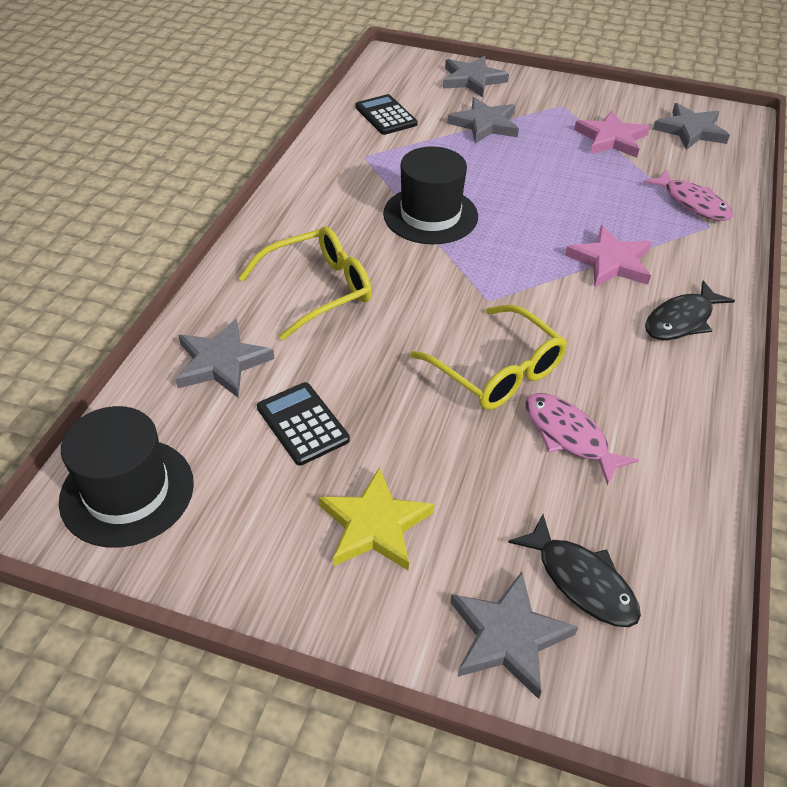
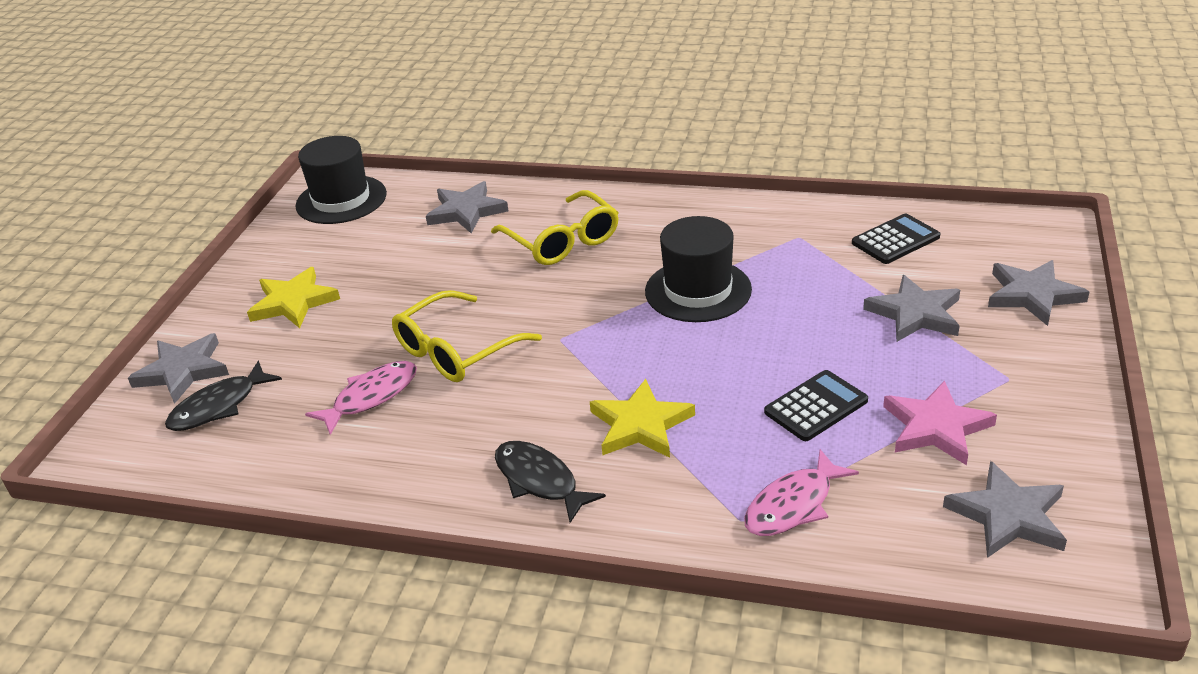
camera: 90 degrees right, 10 degrees down
(302, 424) = (397, 257): black calculator -> black calculator (816, 406)
(611, 262) = (640, 425): pink star -> yellow star

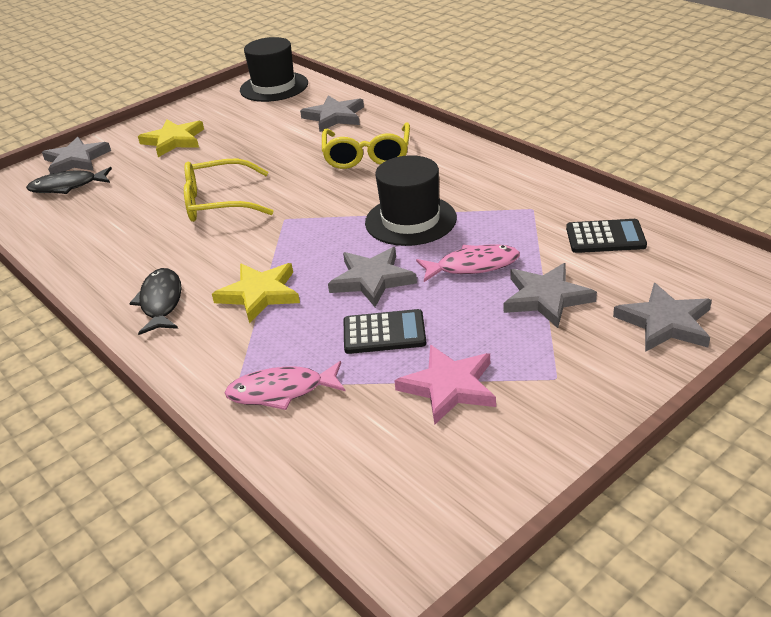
camera: 35 degrees right, 0 degrees up
(371, 397) = (141, 212): pink fish -> pink fish (473, 266)
(1008, 516) = (415, 476): grey star -> grey star (372, 280)

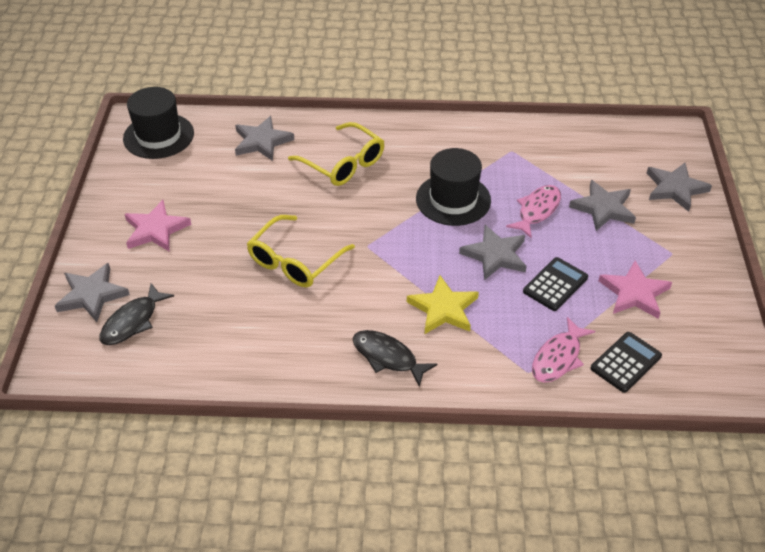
camera: 50 degrees left, 10 degrees up
(173, 140) = (155, 230): yellow star -> pink star
(605, 237) = (577, 150): black calculator -> black calculator (626, 362)

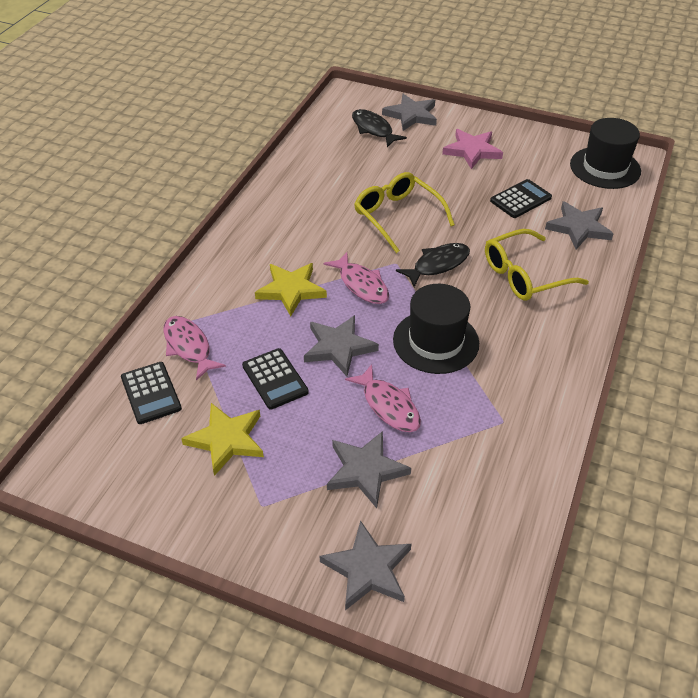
camera: 110 degrees right, 0 degrees up
(232, 182) = (520, 199): none -> black calculator
(388, 357) = (259, 243): black fish -> black fish (437, 265)
(409, 261) = (361, 284): none -> pink fish
(634, 293) = (226, 440): pink star -> yellow star

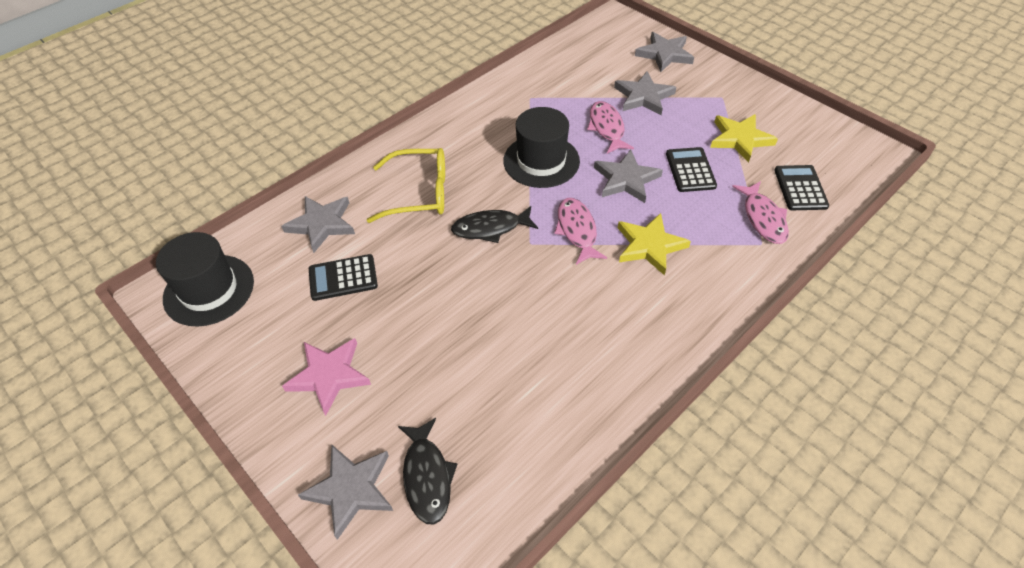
camera: 155 degrees left, 5 degrees up
(397, 216) = (493, 300): yellow glasses -> none

